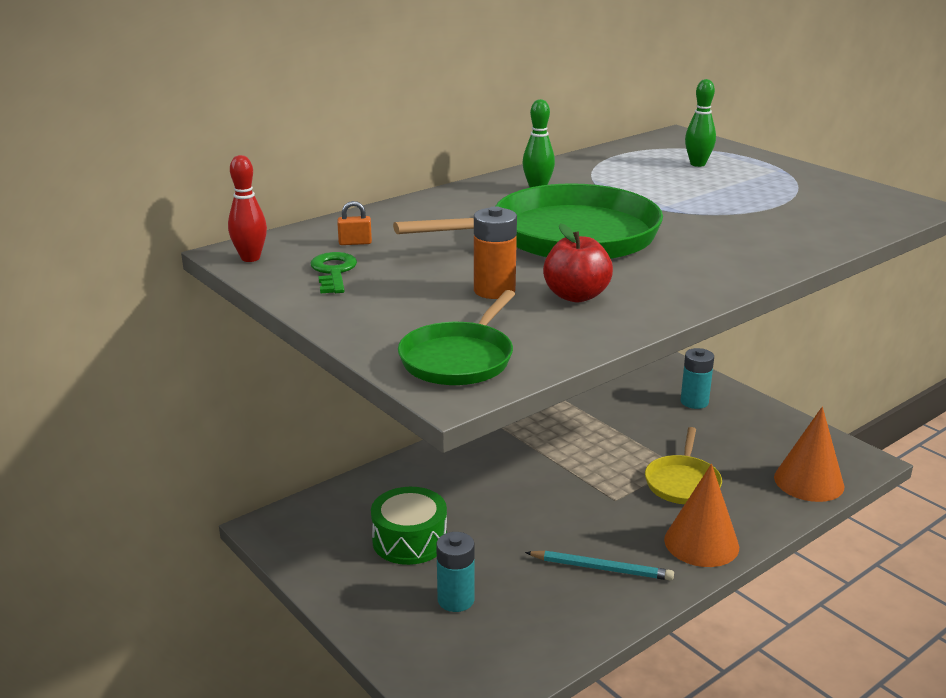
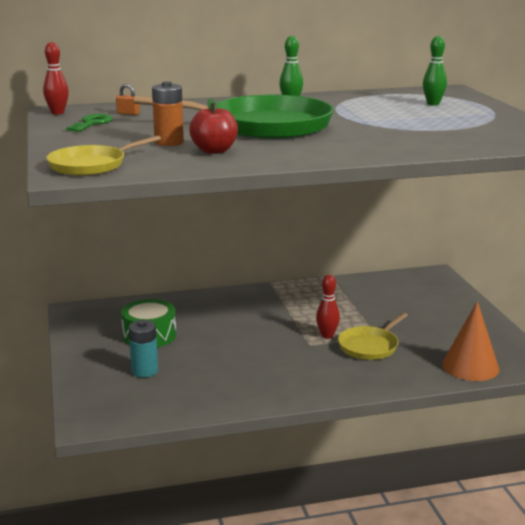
camera: 25 degrees right, 5 degrees down
(459, 359) = (91, 165): green pan -> yellow pan
(601, 568) = (257, 378): turquoise pencil -> none
(623, 480) = (327, 336): none -> red bowling pin
(694, 402) = (434, 303): turquoise battery -> none
(701, 543) = (344, 381): orange cone -> none

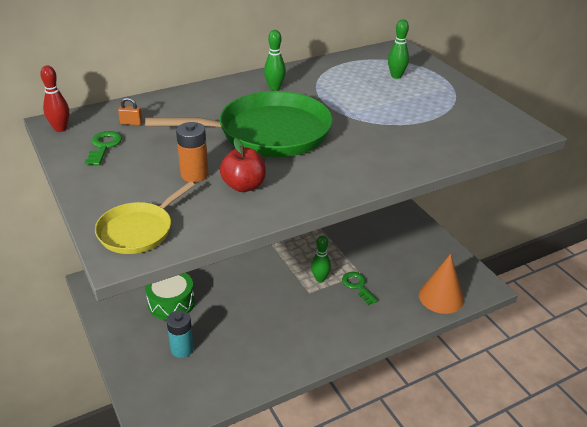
camera: 15 degrees left, 15 degrees up
(327, 336) = (320, 279): red bowling pin -> green bowling pin
(370, 346) = (357, 286): yellow pan -> green key

